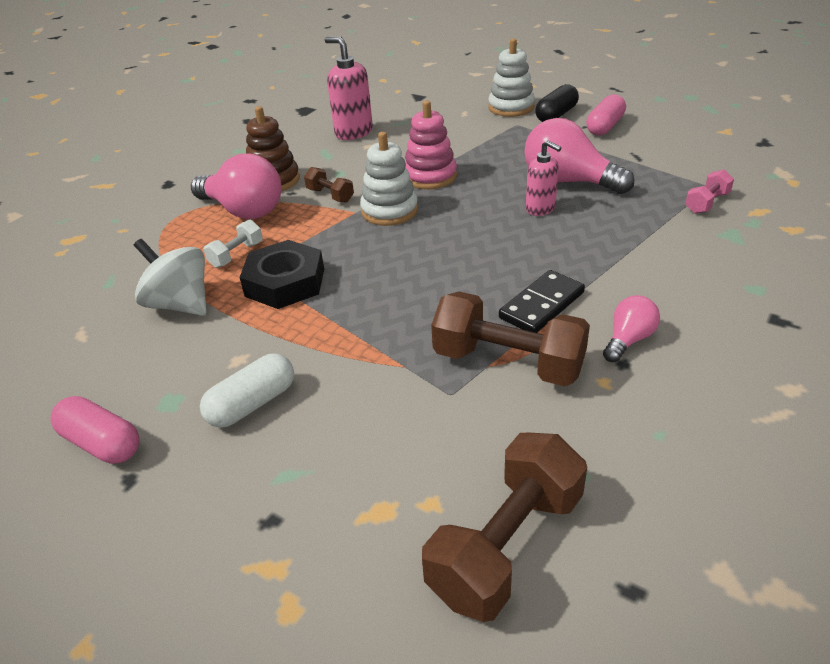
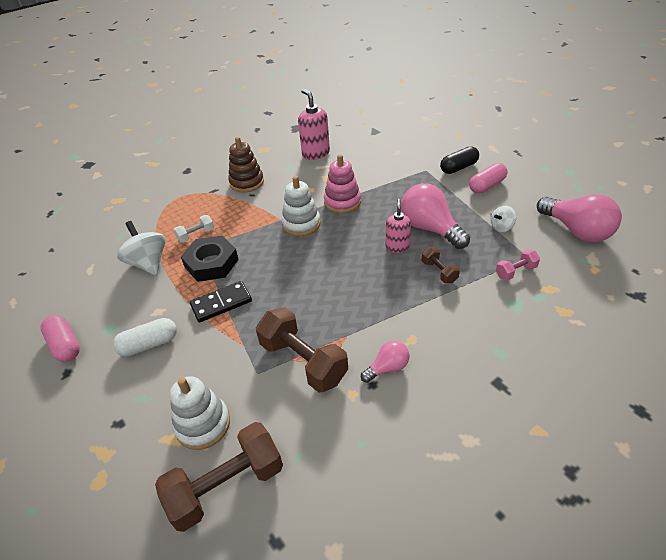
camera: 20 degrees right, 5 degrees up
(243, 210) = (217, 202): pink light bulb -> pink light bulb (576, 231)
(330, 195) = (273, 202): brown dumbbell -> brown dumbbell (439, 272)
(511, 107) = (431, 154): white stacking toy -> white stacking toy (203, 424)
(540, 209) = (397, 247): pink soap dispenser -> pink soap dispenser turned 150 degrees counterclockwise
(542, 305) = (350, 324): black domino -> black domino (221, 303)
(654, 163) = (501, 227): none -> white spinning top

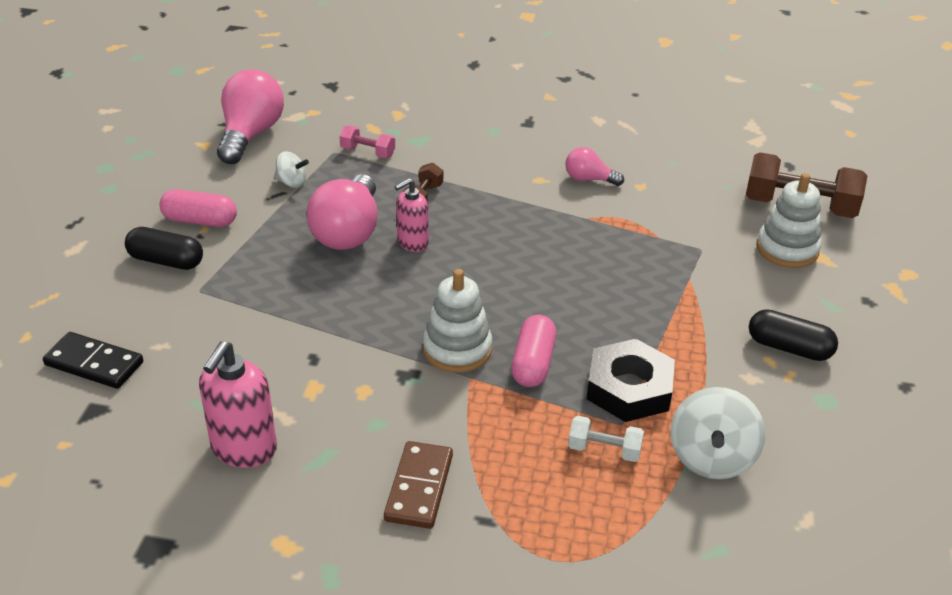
camera: 135 degrees left, 5 degrees down
(65, 345) = (895, 420): pink capsule -> pink capsule (533, 363)
(149, 344) = (789, 348): white capsule -> black capsule
(221, 303) = (669, 331): black domino -> black domino (94, 363)
(247, 182) = (419, 487): brown stacking toy -> brown domino
(303, 361) = (650, 228): brown dumbbell -> none
(342, 202) = (364, 335): pink stacking toy -> none

